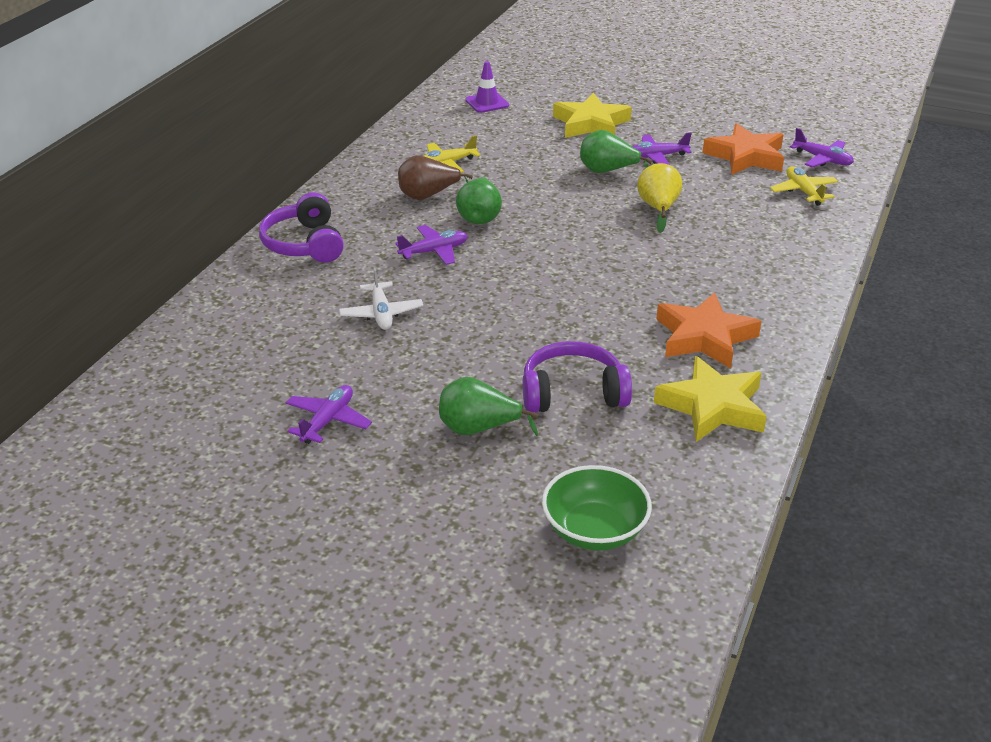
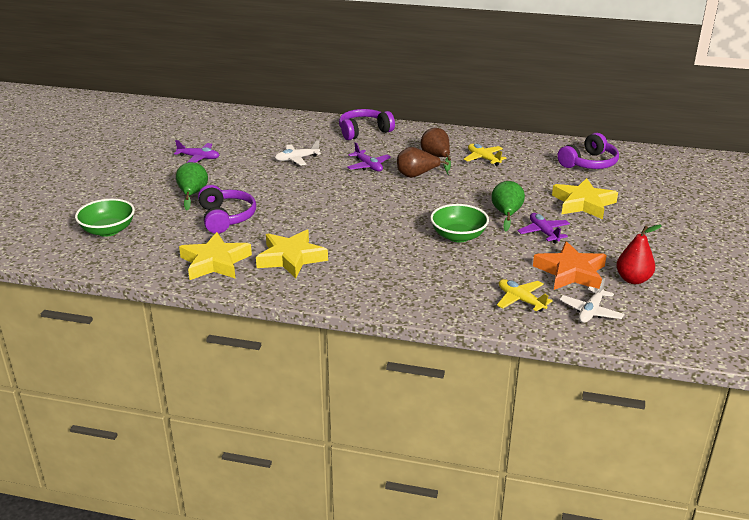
camera: 80 degrees right, 5 degrees down
(480, 217) = (417, 175): green pear -> brown pear
(487, 103) = (589, 163): purple traffic cone -> purple headphones
(658, 209) = (458, 236): yellow pear -> green bowl
(704, 337) = (291, 258): orange star -> yellow star
(760, 128) = (633, 279): none -> red pear
(803, 192) = (521, 300): yellow plane -> yellow plane turned 105 degrees counterclockwise
(822, 159) = (591, 311): purple plane -> white plane

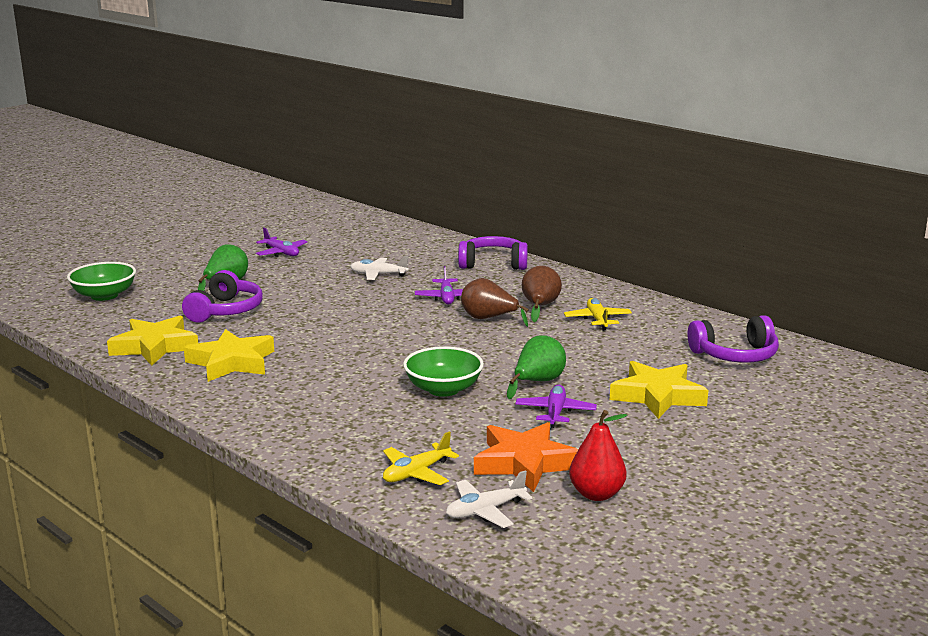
camera: 30 degrees right, 10 degrees down
(521, 300) = (416, 473): yellow plane -> yellow plane turned 120 degrees counterclockwise

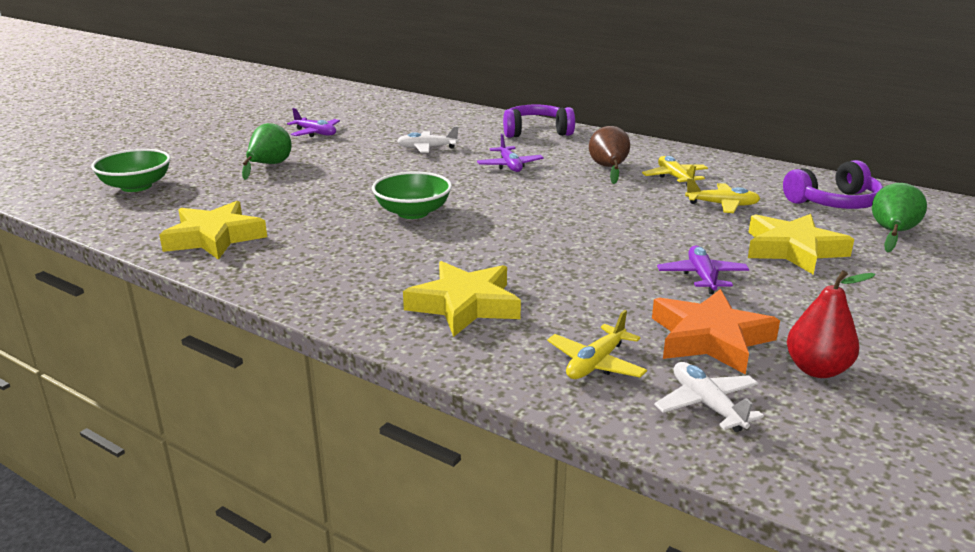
camera: 10 degrees left, 5 degrees up
(225, 311) = (280, 193): purple headphones -> none
(231, 362) = (311, 249): yellow star -> yellow star (464, 305)
(443, 389) = (565, 260): green bowl -> green bowl (413, 212)
(485, 511) = (707, 405): white plane -> white plane turned 105 degrees clockwise
(488, 319) = (565, 183): brown pear -> none
(537, 382) = (660, 245): green pear -> green pear (892, 233)
(623, 349) = (722, 205): none -> yellow plane

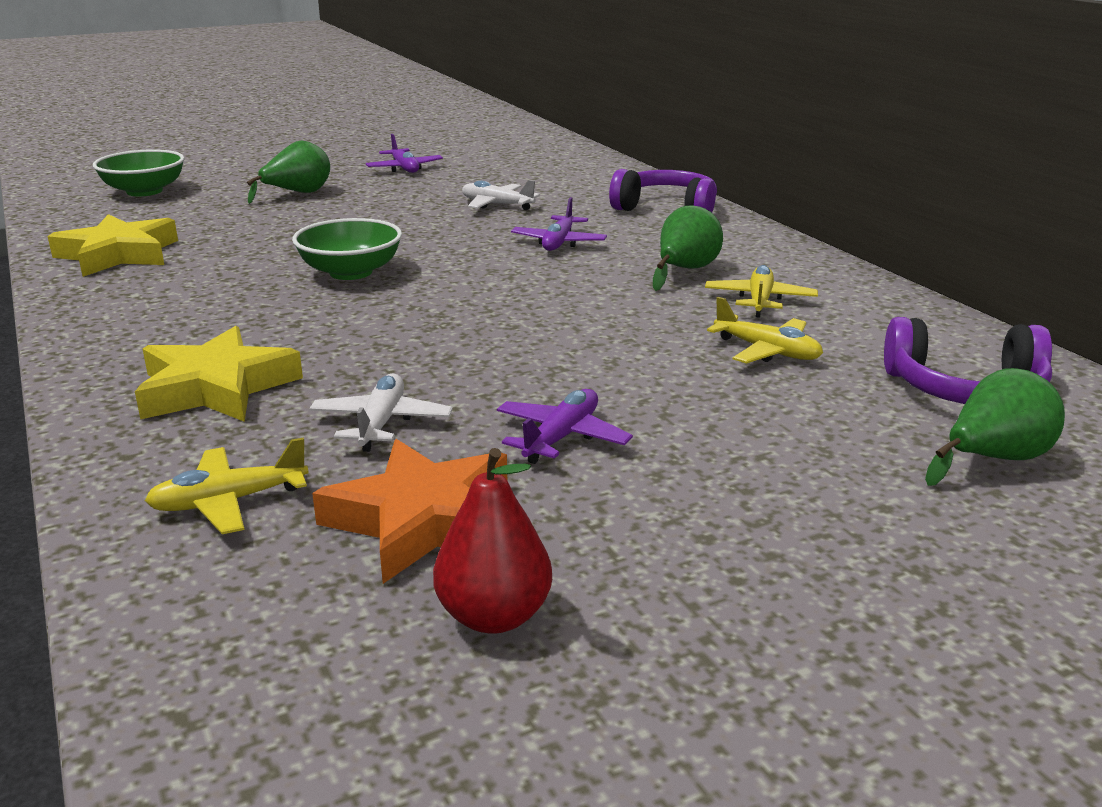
camera: 30 degrees right, 0 degrees up
(609, 168) = (684, 270): brown pear -> green pear
(707, 405) = (260, 604): white plane -> white plane (381, 423)
(793, 250) = (768, 439): yellow star -> none

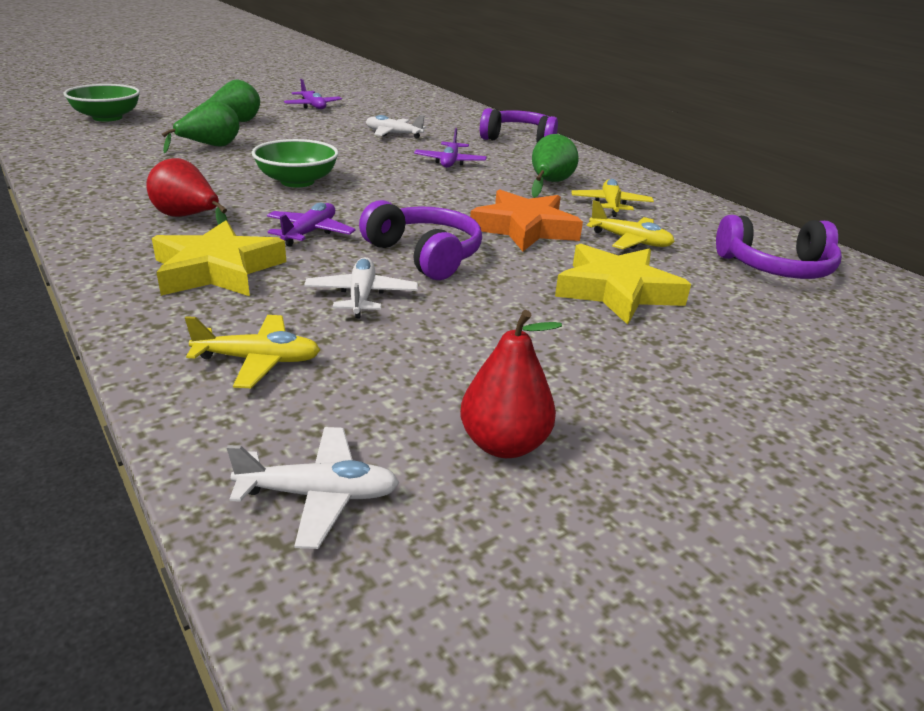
camera: 10 degrees left, 5 degrees up
(118, 254) = (101, 166): yellow star -> yellow star (617, 291)
(202, 321) = (188, 217): none -> red pear
(229, 502) = (258, 360): yellow plane -> yellow plane turned 150 degrees counterclockwise
(247, 666) = (318, 495): none -> white plane
(423, 520) = (421, 371): orange star -> orange star (524, 228)
(480, 370) = (424, 255): none -> purple headphones
(561, 437) = (505, 305): purple plane -> purple plane (310, 232)
(993, 459) = (815, 316): green pear -> green pear (210, 146)

